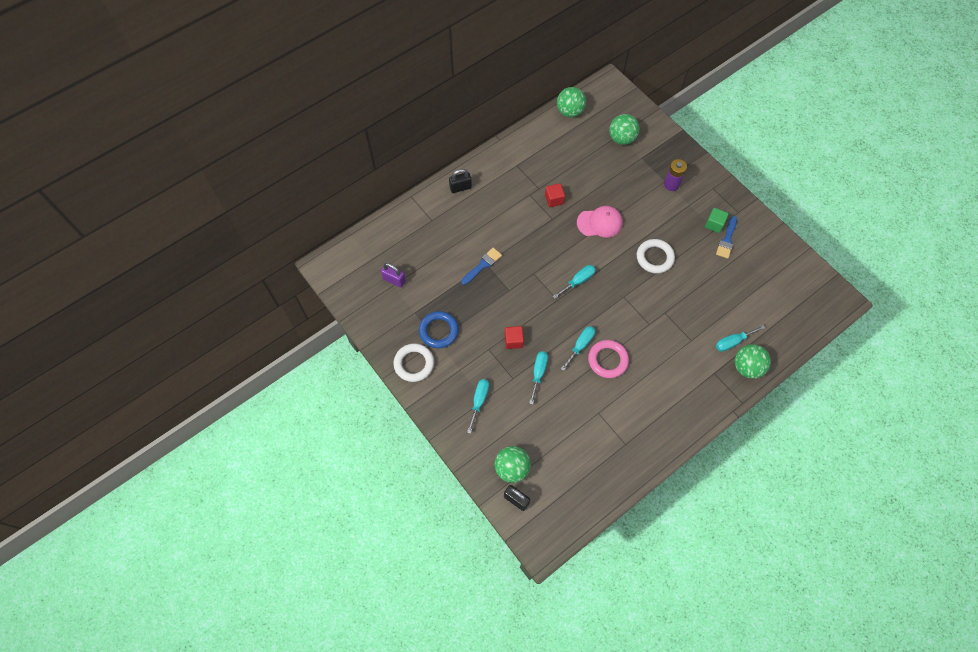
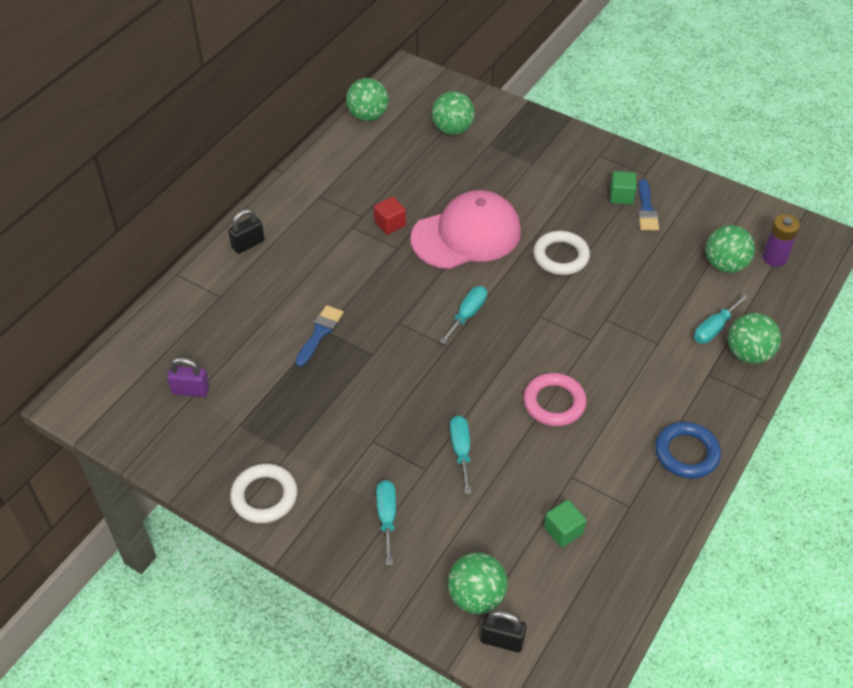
camera: 20 degrees left, 15 degrees down
(439, 331) = (286, 439): blue ring -> blue ring (686, 453)
(513, 341) = (406, 418): red cube -> none
(579, 446) = (563, 531): none -> green cube
(580, 345) = (506, 395): turquoise screwdriver -> none
(600, 223) = (466, 235): pink cap -> pink cap, size x1.65
(671, 184) = (543, 165): purple battery -> purple battery (774, 258)
(761, 298) = (725, 265): none -> green ball

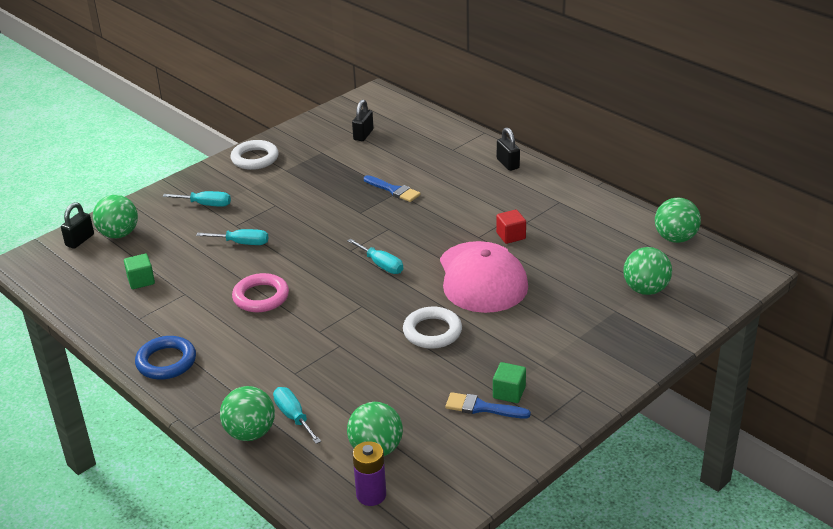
camera: 105 degrees right, 15 degrees down
(190, 390) = (363, 135): purple padlock -> black padlock

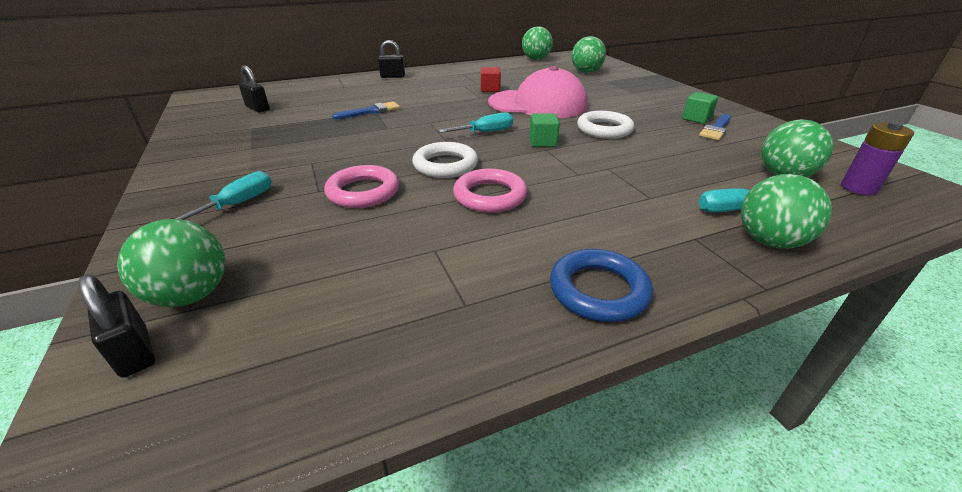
camera: 70 degrees left, 0 degrees up
(141, 281) = (360, 288): green cube -> green cube (543, 142)
(242, 243) = (363, 192): turquoise screwdriver -> pink ring
(255, 158) = (194, 160): white ring -> white ring (445, 165)

